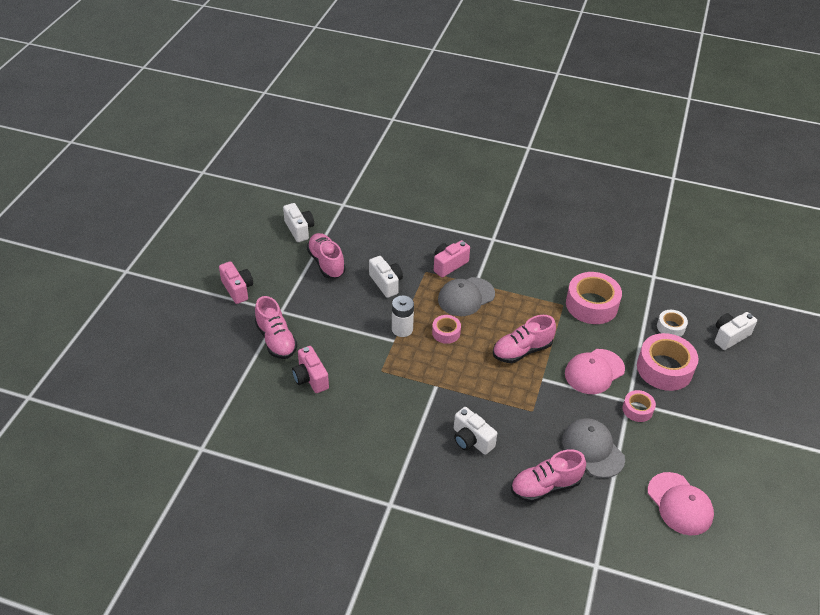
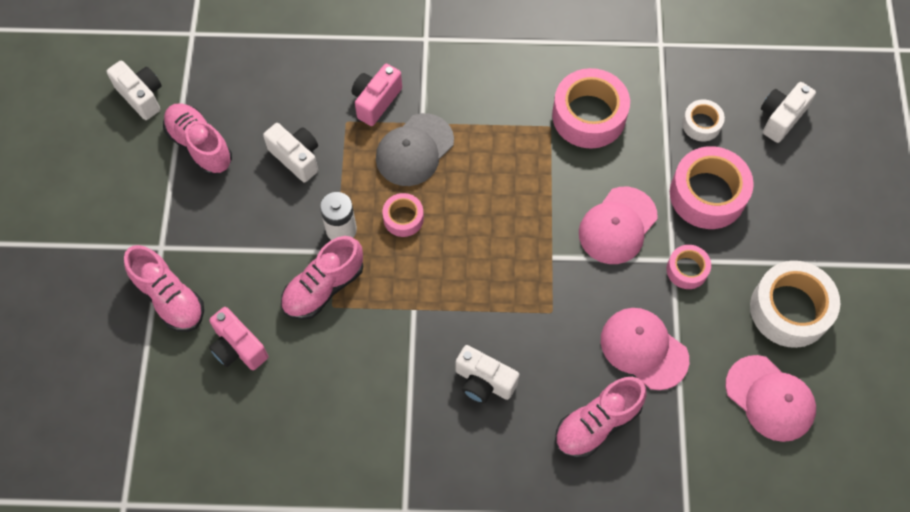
camera: 15 degrees left, 20 degrees up
(237, 289) = (85, 227): pink camera -> none
(522, 351) = (514, 219): pink shoe -> pink shoe (323, 287)
(593, 449) = (644, 349): grey cap -> pink cap
(708, 452) = (789, 309): none -> white tape

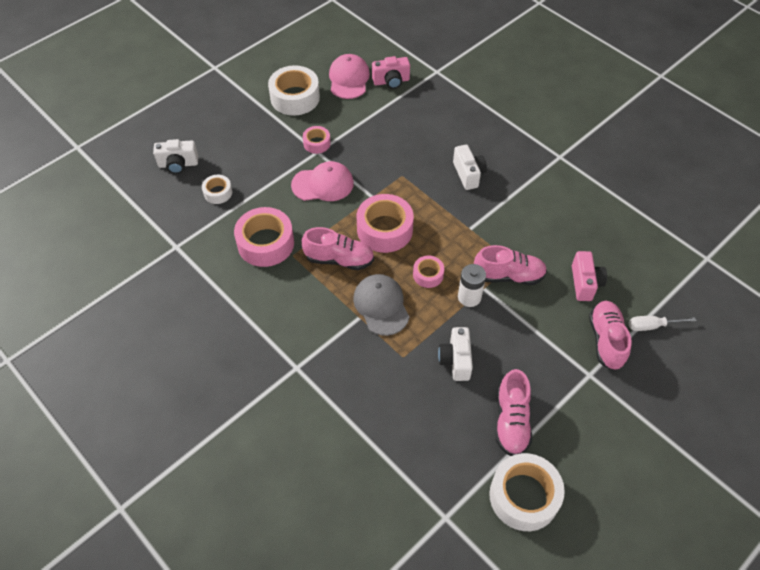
camera: 135 degrees left, 10 degrees down
(134, 354) = (651, 326): none -> white screwdriver
(141, 96) = (524, 496): white camera -> white tape
(376, 101) = (371, 354): pink camera -> pink camera (391, 81)
(414, 150) = (381, 305): grey cap -> grey cap turned 105 degrees counterclockwise
(597, 424) = (434, 123): pink shoe -> pink shoe (339, 259)
(644, 349) = (378, 132): pink cap -> none
(707, 194) = (262, 163): pink tape -> pink tape (384, 230)

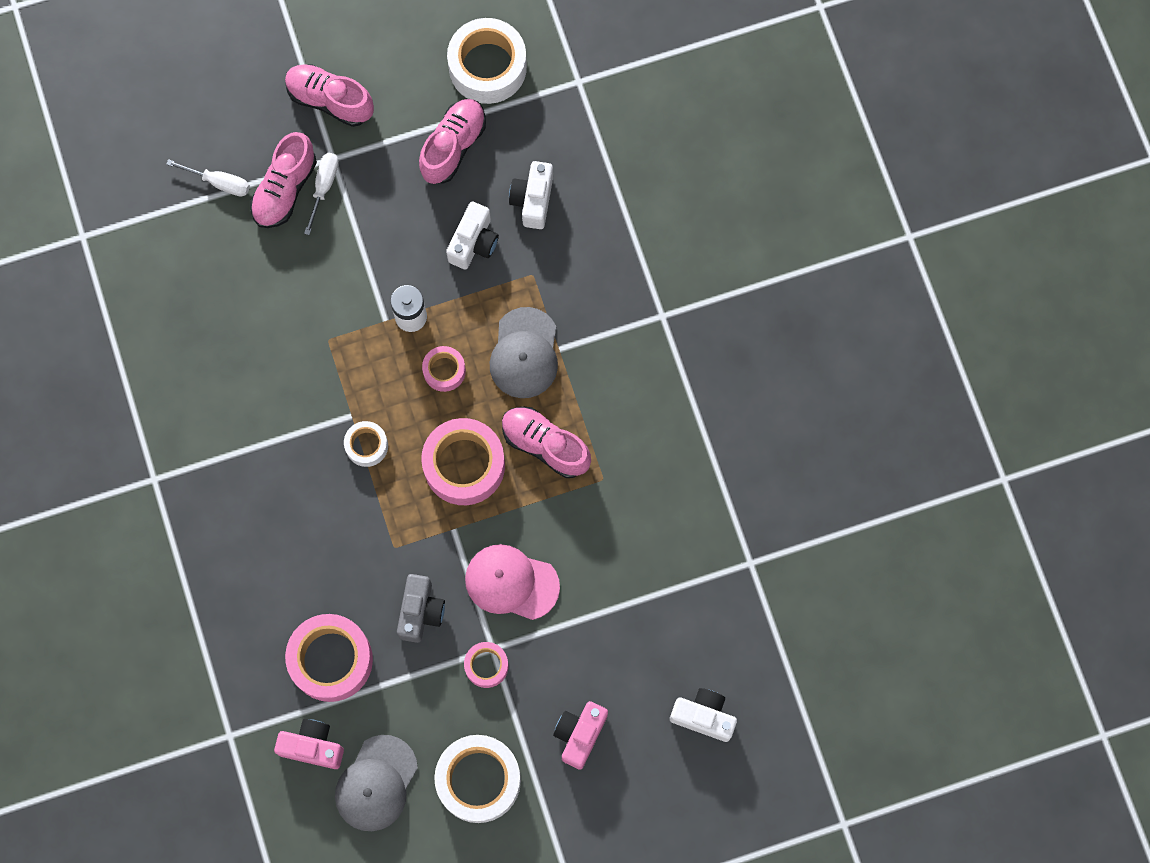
camera: 155 degrees left, 20 degrees up
(218, 193) = (664, 634): white tape -> white tape (366, 446)
(265, 243) = (630, 514): pink tape -> pink tape (331, 660)
(349, 79) = (376, 783): pink cap -> grey cap
(368, 153) = (420, 612): none -> grey camera
(468, 174) = (300, 507): white camera -> white camera (533, 200)
(509, 275) = (344, 324): pink shoe -> pink shoe (330, 100)
(582, 353) = (324, 186): none -> white screwdriver
(585, 283) = (258, 271): pink camera -> pink camera (580, 734)

